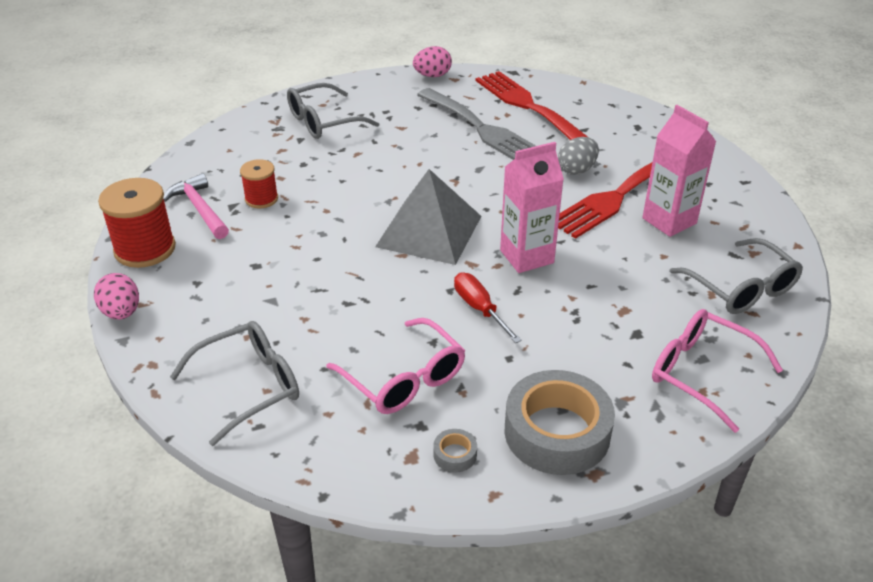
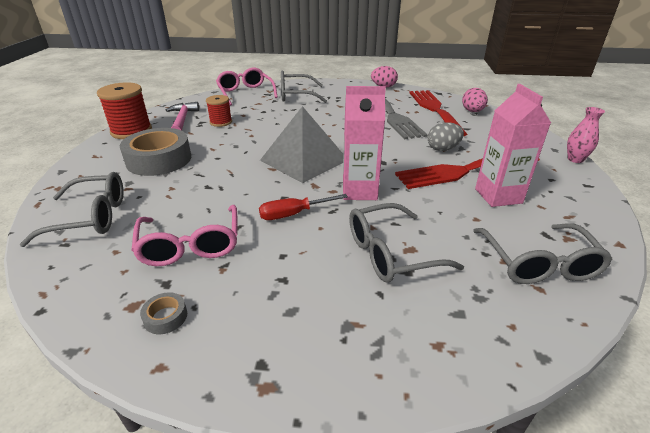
camera: 25 degrees right, 5 degrees down
(121, 312) = (79, 157): pink egg -> pink egg (472, 111)
(479, 308) = (292, 214): red screwdriver -> red screwdriver turned 105 degrees counterclockwise
(557, 432) = (266, 331): grey tape -> grey tape (159, 160)
(610, 320) = (391, 253): none -> grey glasses
(702, 374) = (449, 328): pink glasses -> pink glasses (245, 93)
(719, 148) = (575, 159): none -> pink vase

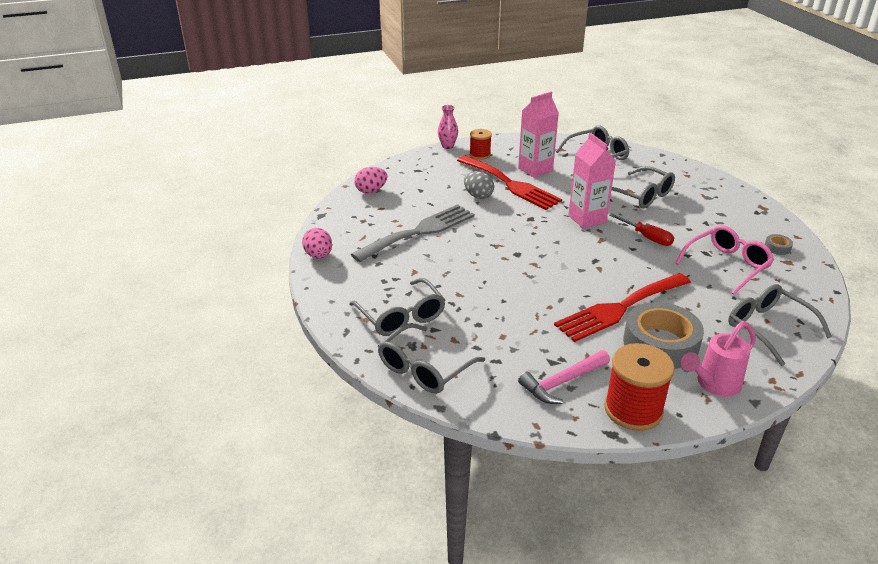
camera: 115 degrees left, 0 degrees up
(98, 163) = (713, 385): none -> pink watering can
(221, 122) = (539, 344): red spool -> red spool (480, 155)
(245, 93) = (425, 368): pink glasses -> grey glasses
(304, 160) = (567, 256): grey pyramid -> none
(434, 109) = (382, 211): red fork -> red fork (619, 308)

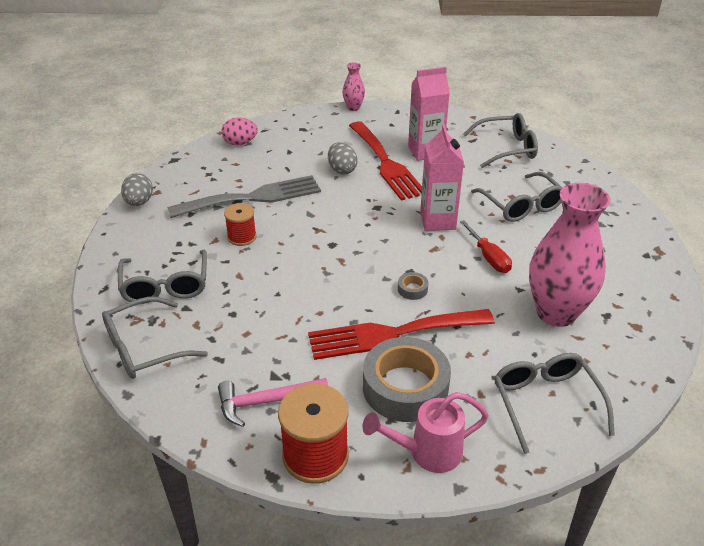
camera: 20 degrees right, 5 degrees up
(318, 255) = (139, 202): pink egg -> grey egg
(480, 155) = (379, 123): red spool -> red spool (242, 237)
(726, 265) = (556, 313): pink glasses -> pink vase
(777, 247) = (637, 305): grey tape -> grey tape (412, 289)

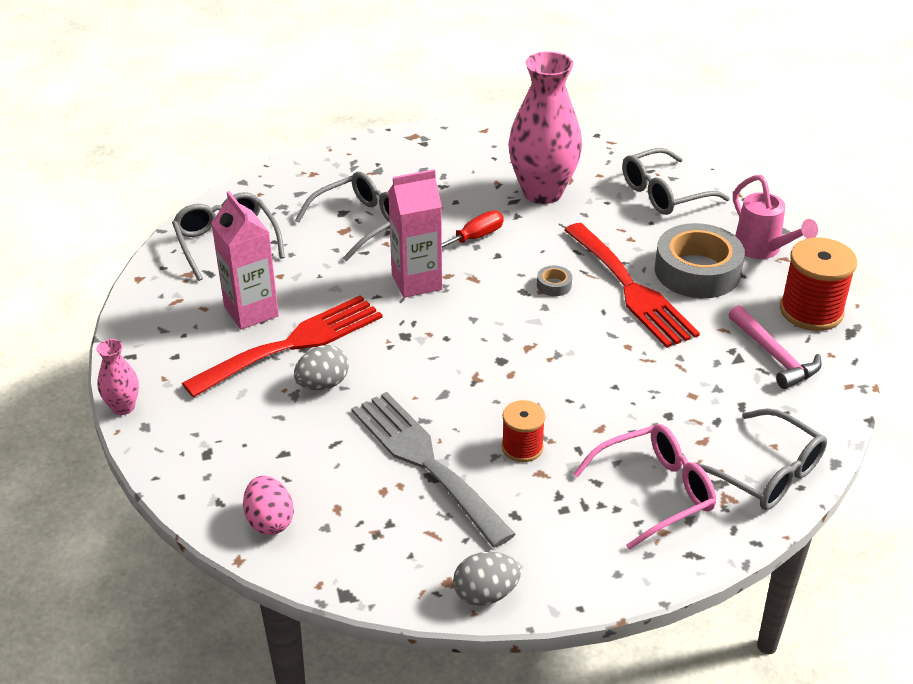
camera: 105 degrees left, 0 degrees up
(165, 285) = (654, 492): grey glasses -> pink glasses

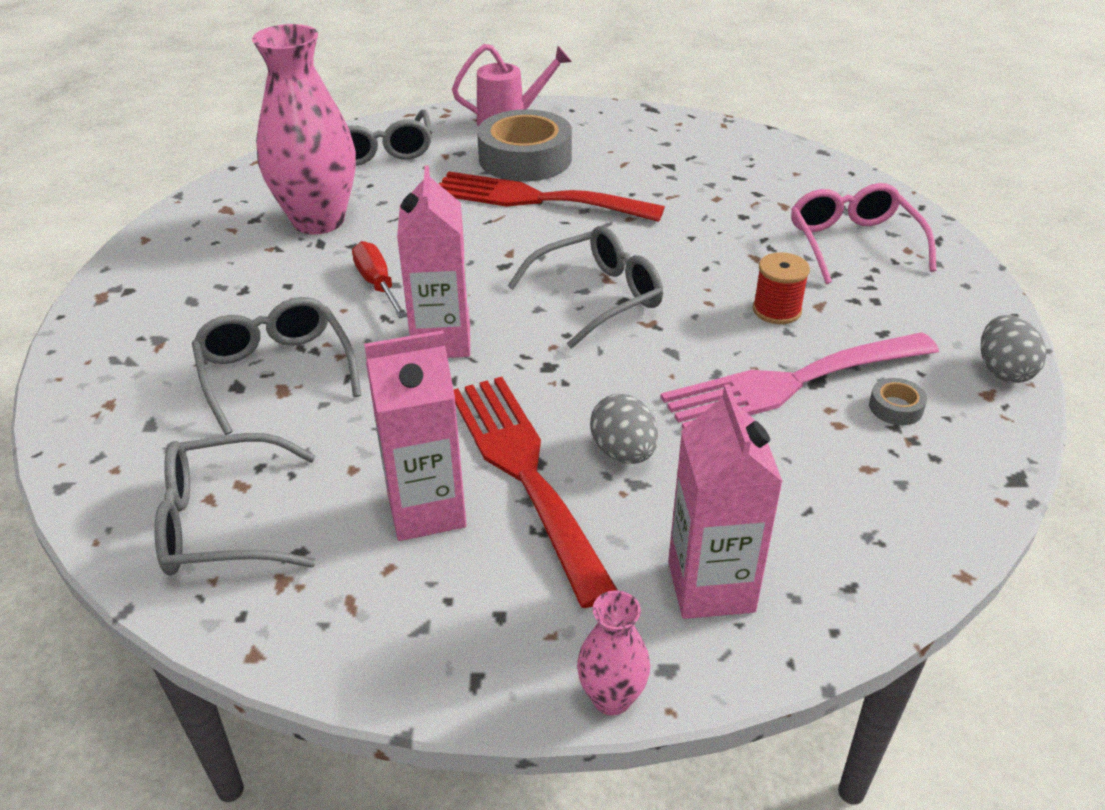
camera: 75 degrees left, 0 degrees up
(209, 438) = (711, 586): none -> pink carton
(270, 521) = (890, 535): pink egg -> none
(425, 461) = (790, 383): grey fork -> pink fork
(554, 285) = (503, 243): grey tape -> grey tape (895, 407)
(631, 289) = (535, 199): red fork -> red fork turned 150 degrees counterclockwise
(764, 472) = (831, 184): grey glasses -> grey glasses (596, 297)
(774, 356) = (672, 148): pink hammer -> none
(811, 311) = (614, 118): red spool -> none

